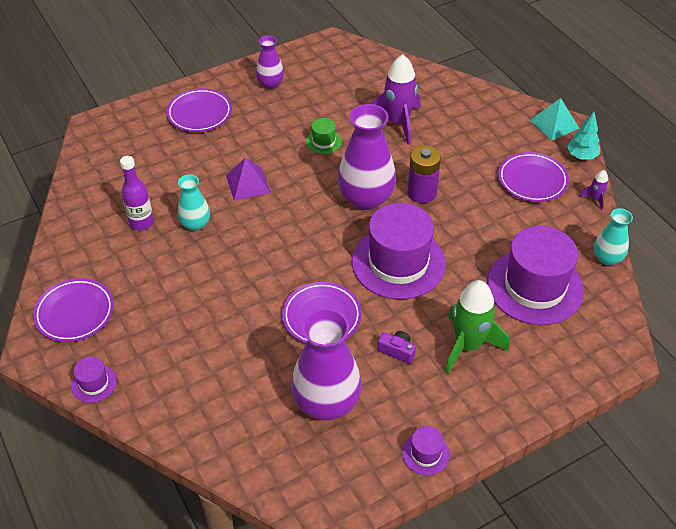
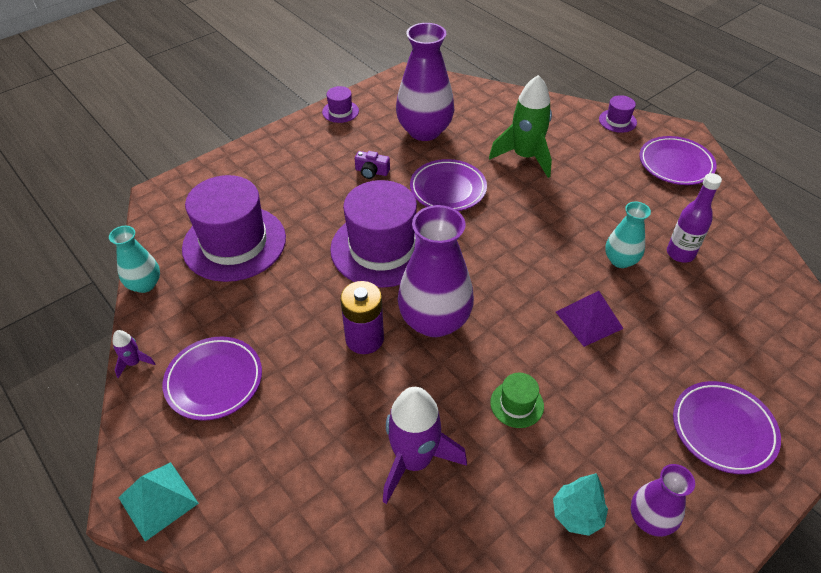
camera: 170 degrees right, 0 degrees up
(468, 345) = (306, 183): green rocket -> green rocket (525, 157)
(581, 156) = (131, 436): turquoise tree -> turquoise tree (576, 515)

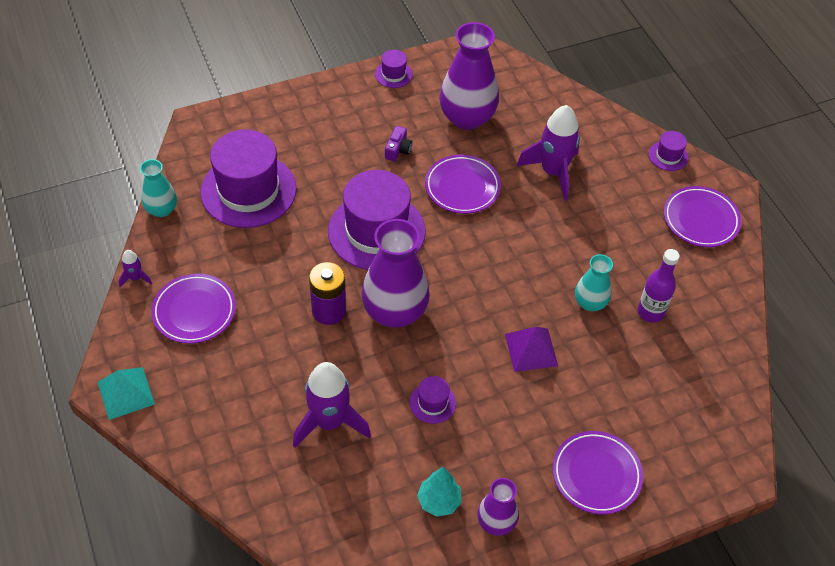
camera: 15 degrees right, 5 degrees up
(371, 171) = (398, 150): purple camera -> purple camera turned 105 degrees counterclockwise
(517, 404) = (432, 403): green hat -> purple hat
(525, 157) = (553, 172): green rocket -> purple rocket

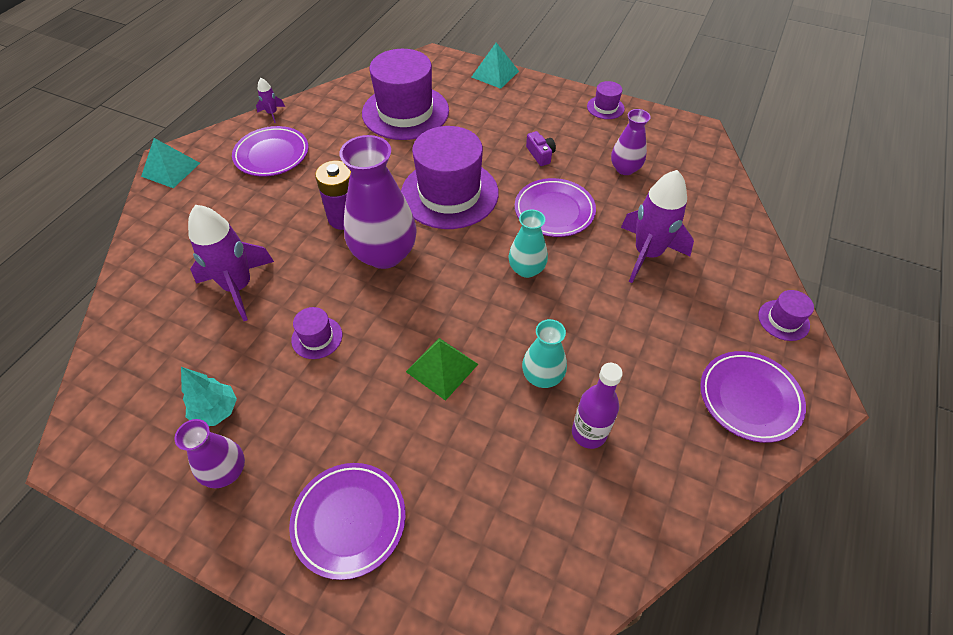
camera: 50 degrees right, 0 degrees up
(161, 209) = (341, 88): turquoise vase -> turquoise vase (526, 269)
(272, 102) = (495, 74): none -> turquoise pyramid
(398, 150) = (540, 154): purple camera -> purple camera turned 90 degrees counterclockwise
(467, 117) = (625, 169): purple vase -> purple vase, size x0.55
(531, 349) = (442, 367): purple pyramid -> green pyramid

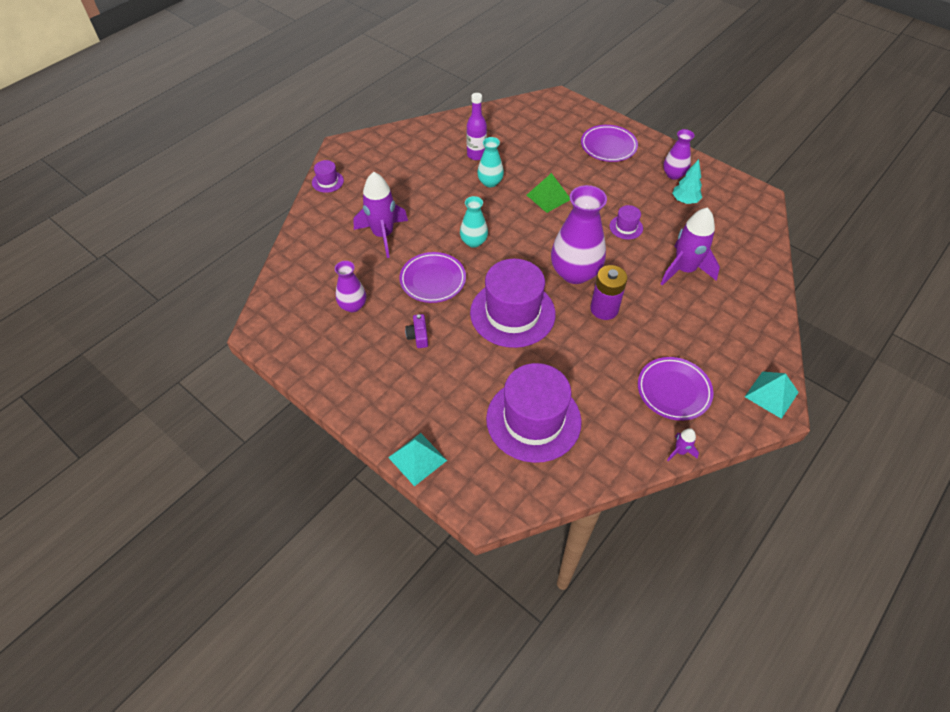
camera: 165 degrees left, 0 degrees up
(605, 107) = (325, 379): purple hat -> none
(749, 398) = (381, 152): purple plate -> none

